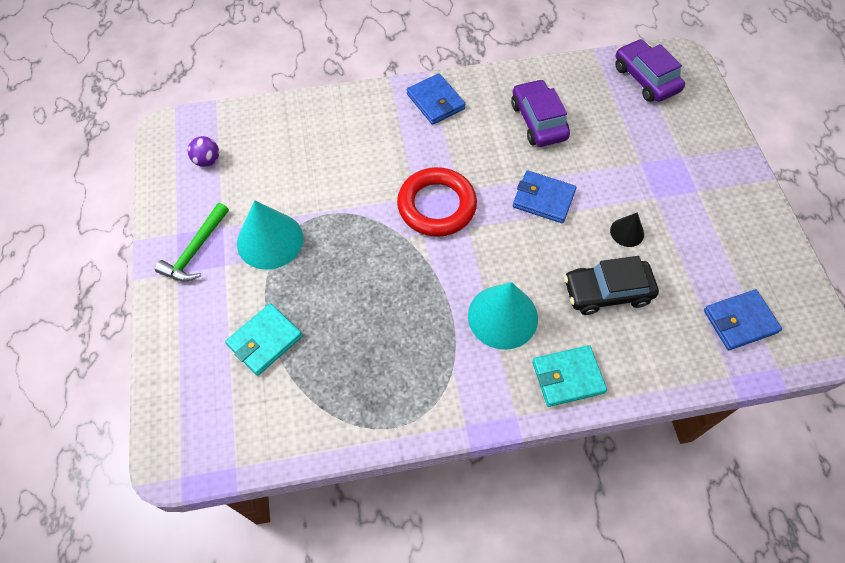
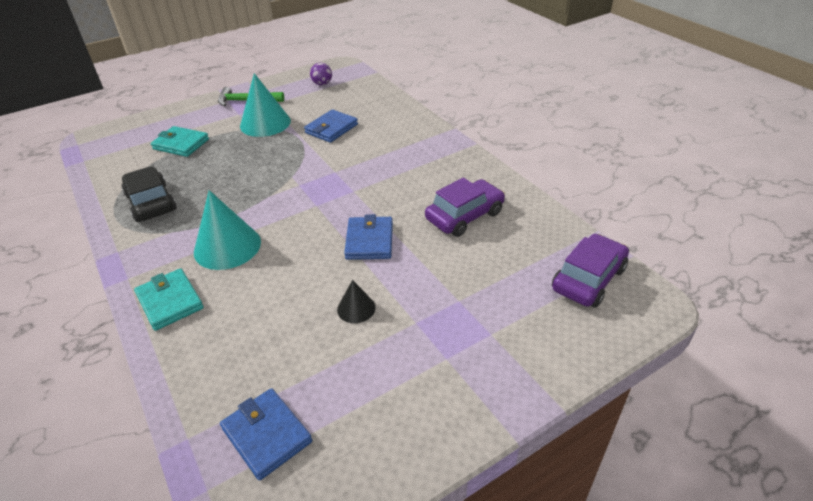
camera: 70 degrees right, 20 degrees down
(435, 101) = (444, 155): blue wallet -> blue wallet (331, 129)
(436, 206) = (331, 184): red ring -> none
(607, 292) = (274, 308): black car -> black car (151, 202)

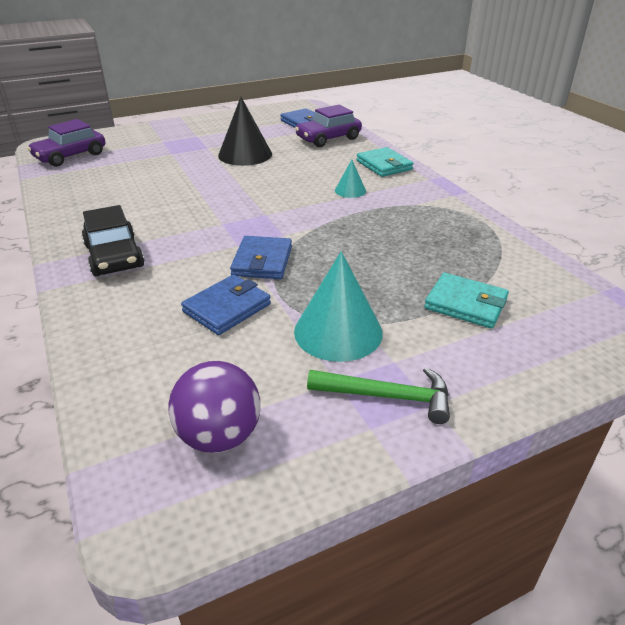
camera: 175 degrees left, 5 degrees down
(151, 202) = (451, 230): black car -> black car (114, 256)
(227, 246) = (350, 190): turquoise cone -> turquoise cone, size x0.51
(322, 84) = (219, 436): purple ball -> purple ball, size x1.67
(356, 308) = (245, 154): black cone -> black cone, size x1.94
(369, 241) = (221, 185): blue wallet -> blue wallet (262, 261)
(464, 216) = (124, 195): purple car -> purple car (328, 138)

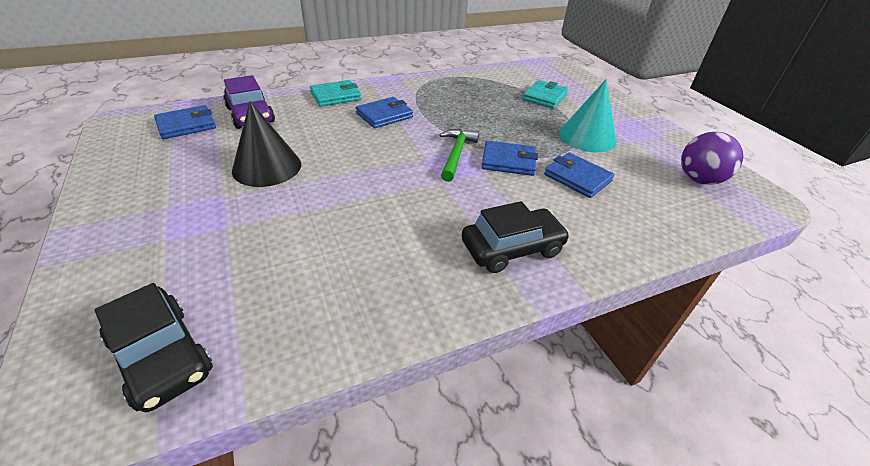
camera: 90 degrees left, 5 degrees up
(70, 156) = (162, 356): purple car -> black car
(350, 190) = (384, 115): turquoise cone -> blue wallet
(387, 397) = (636, 128): green hammer -> green hammer (456, 154)

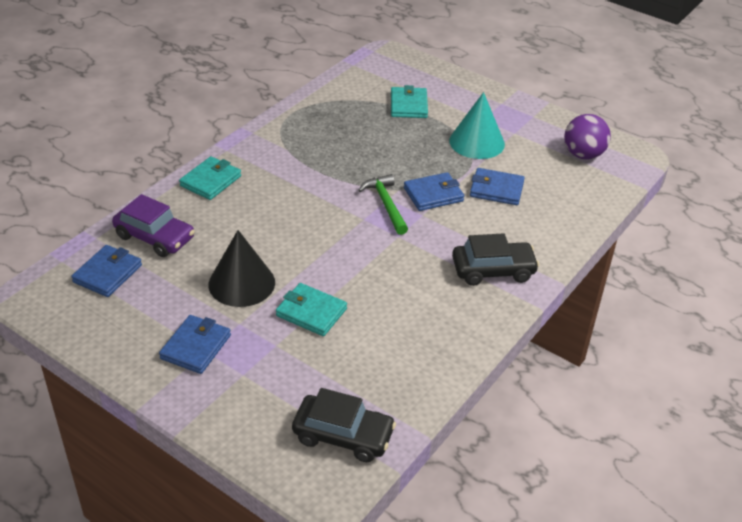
camera: 30 degrees left, 0 degrees up
(291, 213) = (311, 312): none -> turquoise wallet
(384, 115) = (283, 186): blue wallet -> blue wallet (195, 347)
(512, 248) = (493, 270): black car -> black car turned 45 degrees clockwise

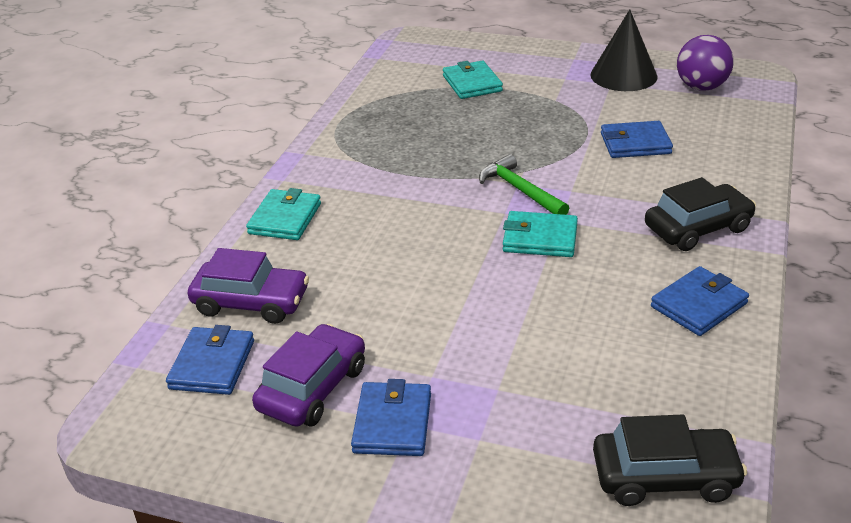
camera: 15 degrees left, 5 degrees down
(160, 308) = (312, 388): none -> purple car
(241, 283) = (402, 326): black cone -> black cone (623, 75)
(311, 312) = (516, 336): turquoise wallet -> turquoise wallet (540, 238)
(433, 194) = (568, 166): blue wallet -> blue wallet (698, 305)
(477, 142) = (576, 102): turquoise cone -> none

